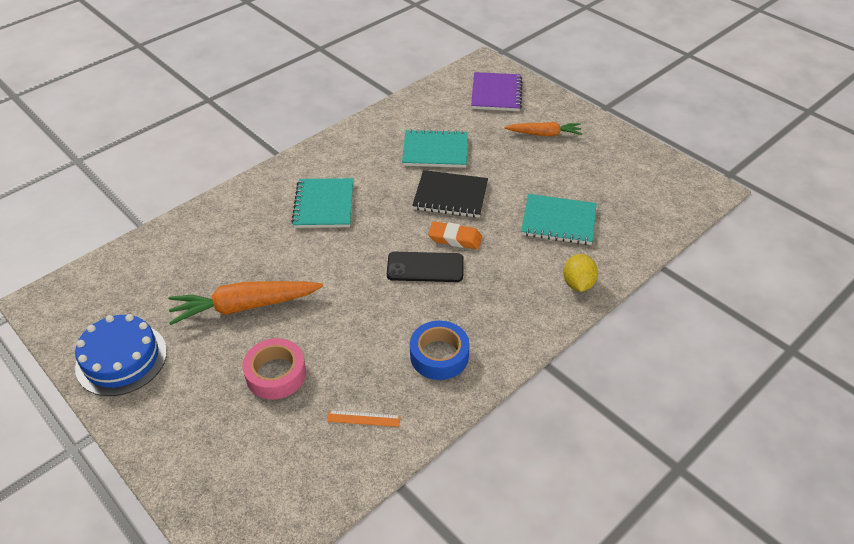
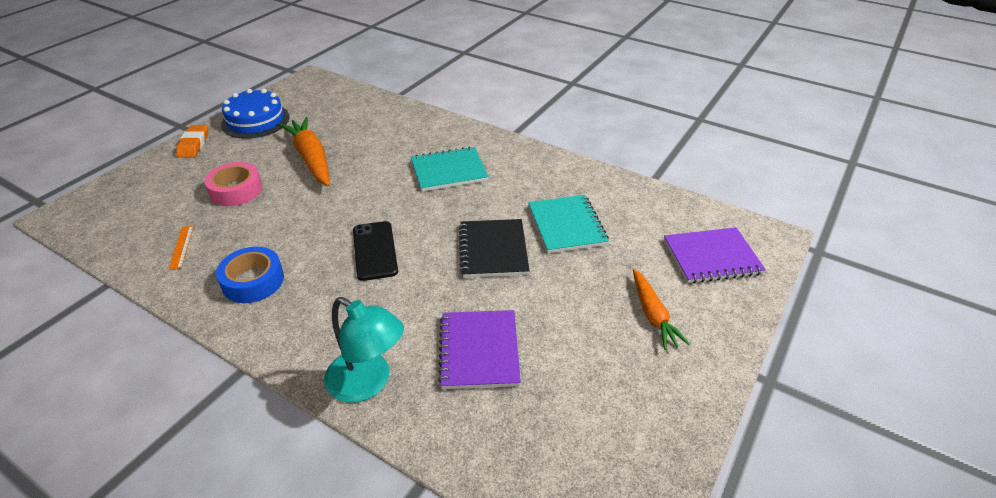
camera: 75 degrees right, 5 degrees down
(455, 238) = (423, 265): orange eraser -> orange eraser (194, 144)
(558, 221) = (479, 351): turquoise notebook -> purple notebook
(578, 284) = (368, 383): yellow lemon -> turquoise lamp

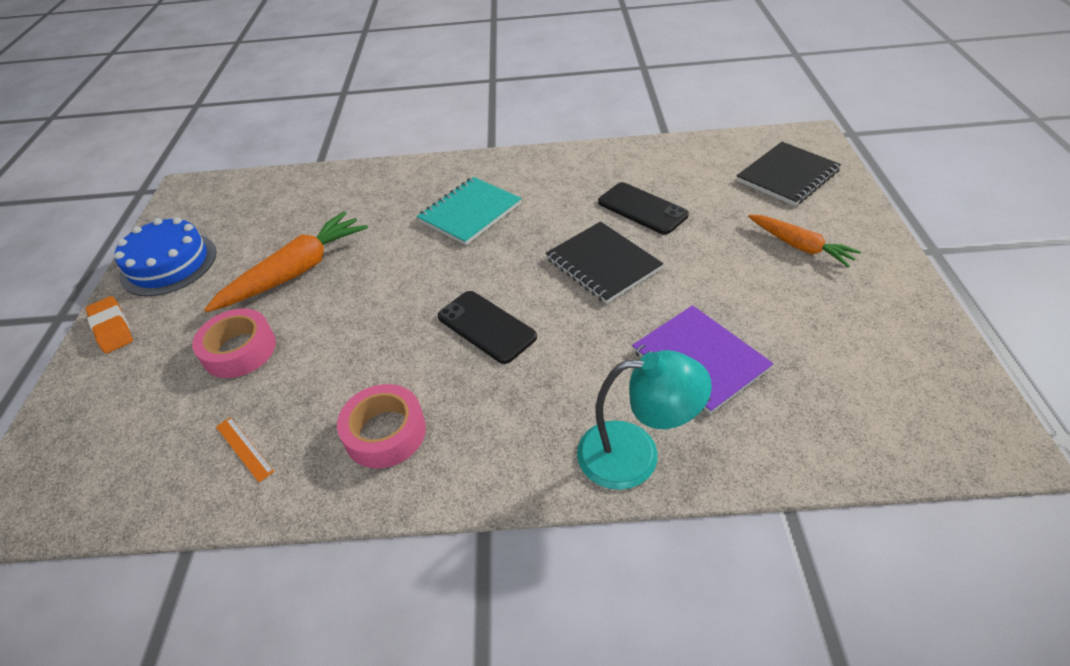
camera: 30 degrees left, 5 degrees up
(253, 281) = (385, 433): blue tape -> pink tape
(311, 158) = (296, 272): orange carrot -> orange carrot turned 105 degrees clockwise
(566, 225) = (642, 209): turquoise notebook -> black phone
(711, 257) = (787, 176): purple notebook -> black notebook

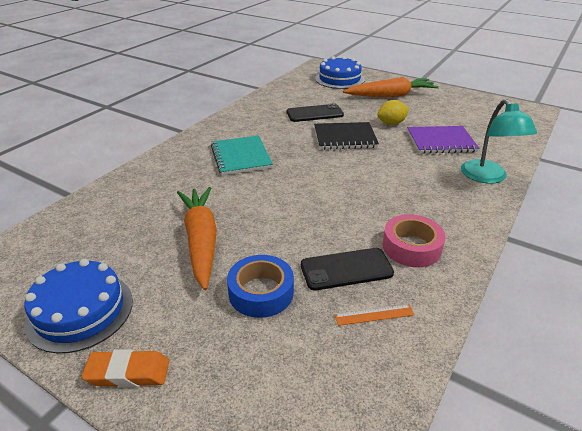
camera: 60 degrees left, 10 degrees down
(239, 350) = (261, 292): pink tape -> blue tape
(486, 327) = (355, 185): black phone -> black phone (346, 269)
(635, 454) = (488, 177): turquoise lamp -> turquoise lamp turned 135 degrees clockwise
(699, 286) = (391, 123): none -> yellow lemon
(787, 176) = (339, 79): black notebook -> blue cake
(800, 246) = (391, 95): orange carrot -> orange carrot, size x1.60

